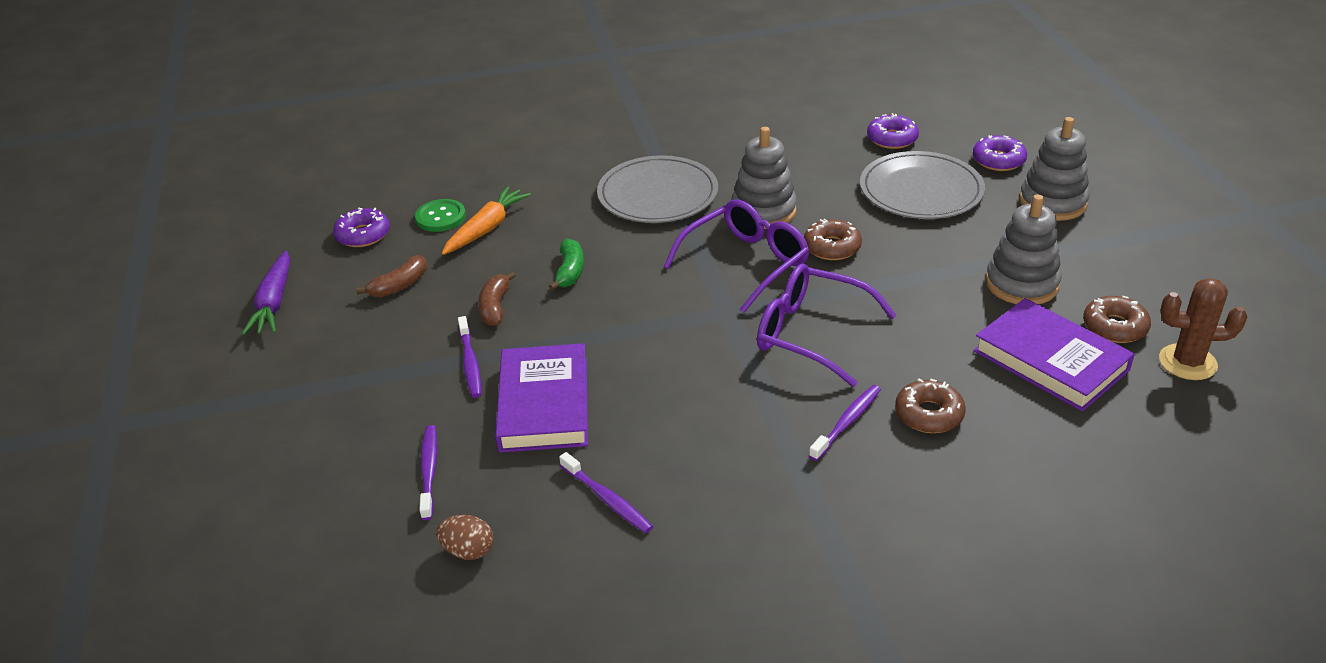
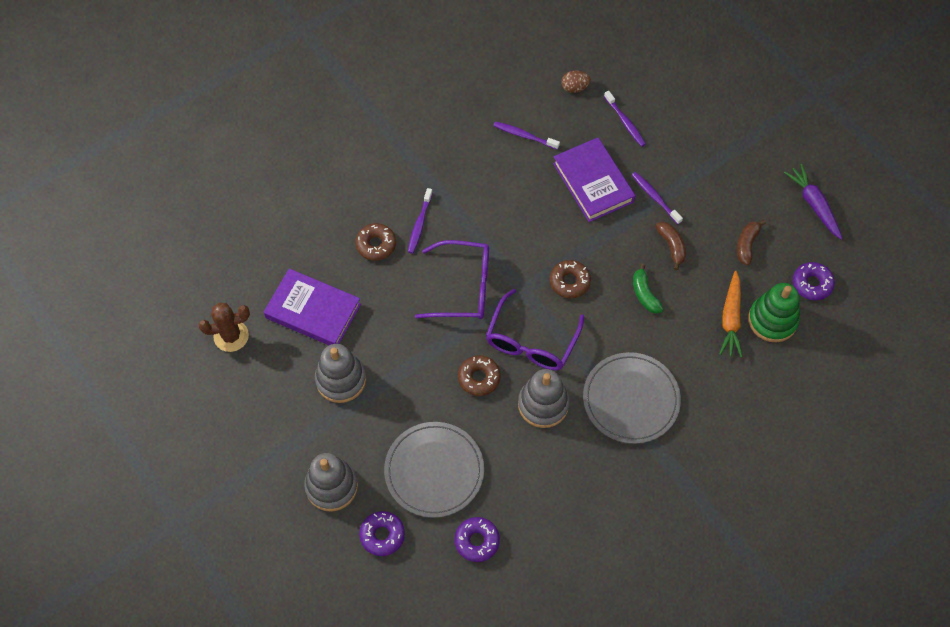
camera: 155 degrees right, 25 degrees up
(440, 217) = (772, 320): green button -> green stacking toy
(1114, 327) = (276, 355): brown donut -> brown donut (569, 282)

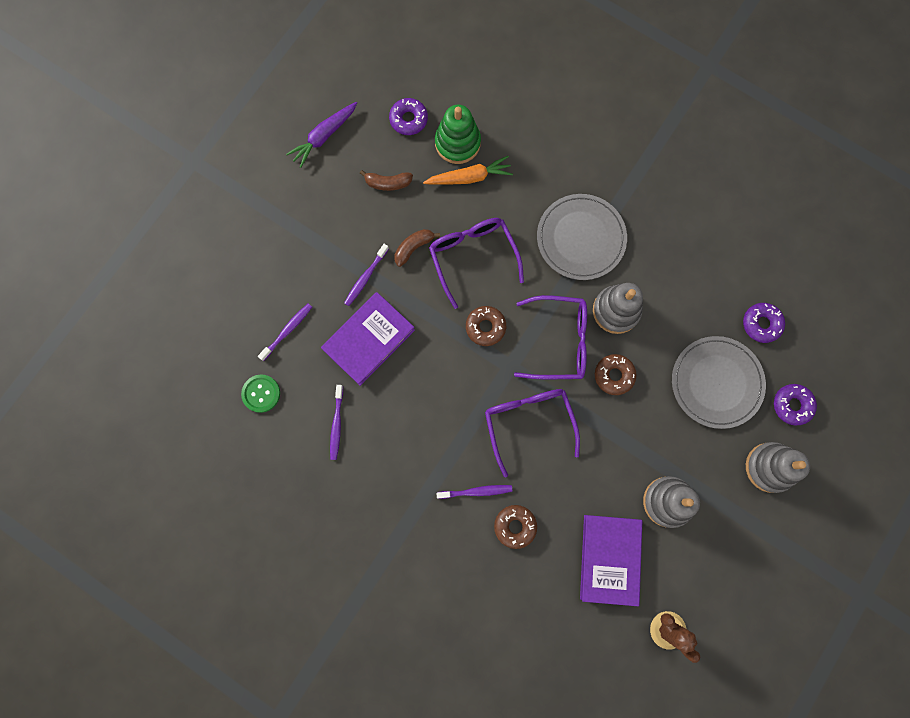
camera: 110 degrees left, 15 degrees up
(574, 88) = (261, 393): brown egg -> green button
(645, 294) = (472, 257): green banana -> purple glasses

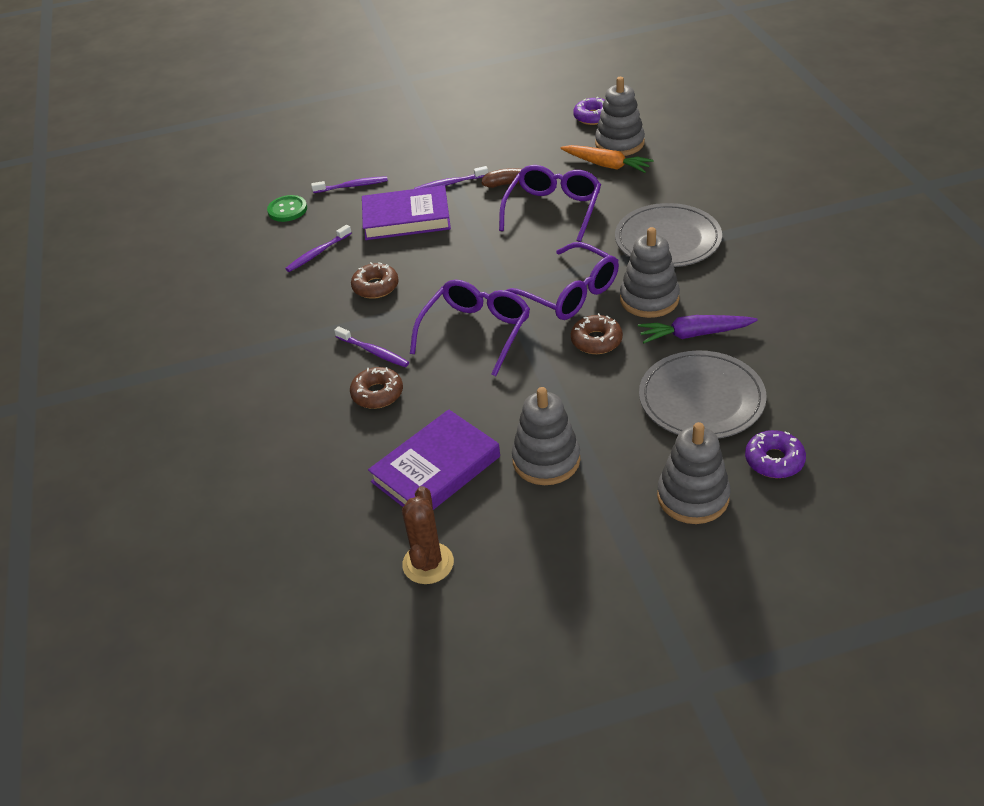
camera: 45 degrees right, 35 degrees down
(324, 136) = (514, 101): purple carrot -> purple carrot (694, 334)
(388, 183) = (533, 142): brown banana -> none
(457, 143) = (619, 143): green stacking toy -> grey stacking toy
(485, 327) = (512, 254): brown donut -> brown donut (375, 287)
(761, 324) = (801, 380): purple donut -> none

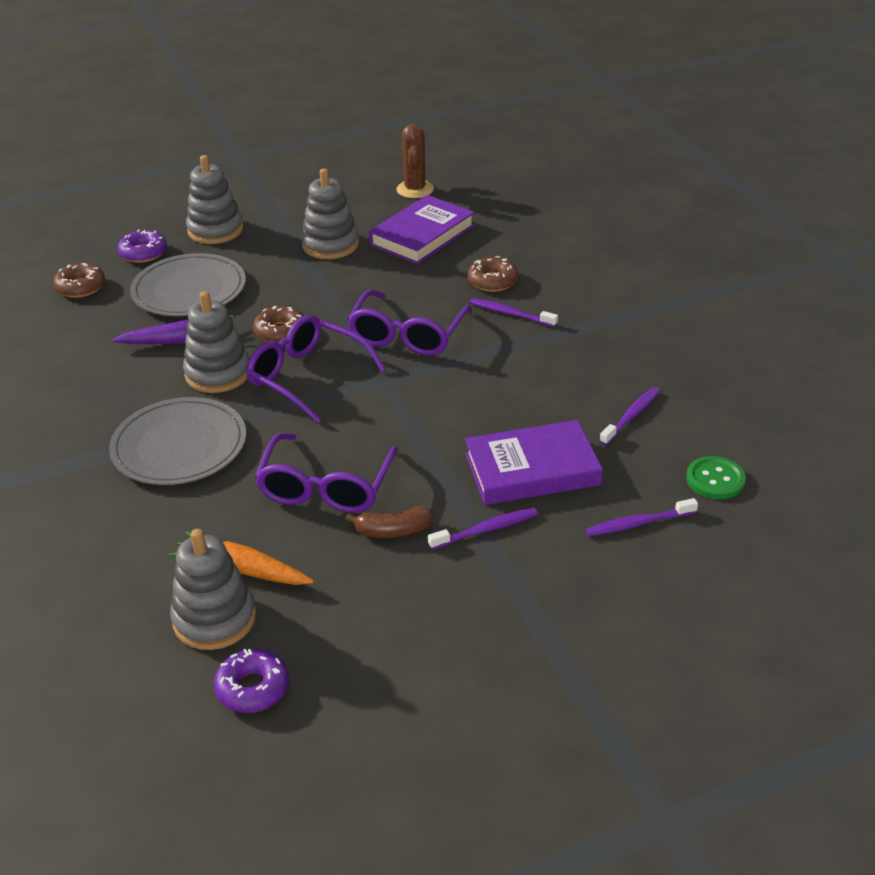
camera: 170 degrees right, 5 degrees down
(375, 287) = (536, 377): brown donut -> brown donut (80, 287)

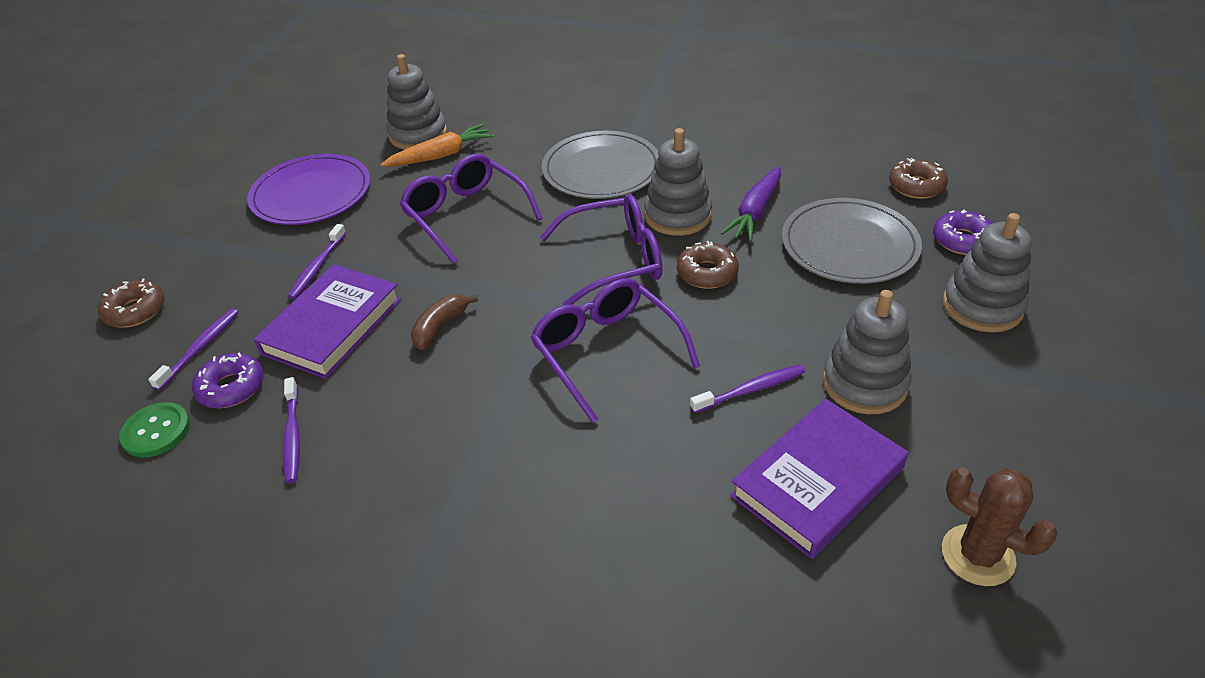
camera: 130 degrees right, 5 degrees up
(253, 688) = (352, 131): purple donut -> purple donut (231, 387)
(393, 531) = (381, 226): brown banana -> brown banana (440, 327)
(397, 622) = (311, 194): none -> purple plate
(422, 235) = (818, 482): purple book -> purple book turned 60 degrees clockwise
(492, 281) = (637, 484): brown donut -> brown donut (135, 311)
(511, 314) = (553, 456): purple toothbrush -> purple toothbrush (750, 390)

